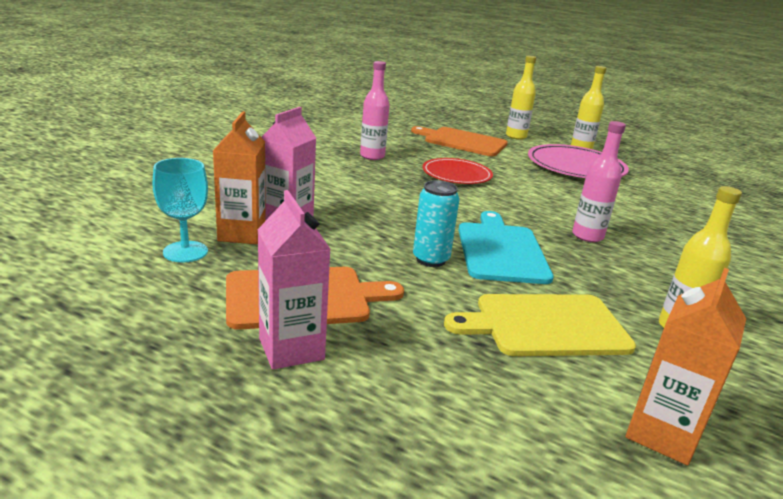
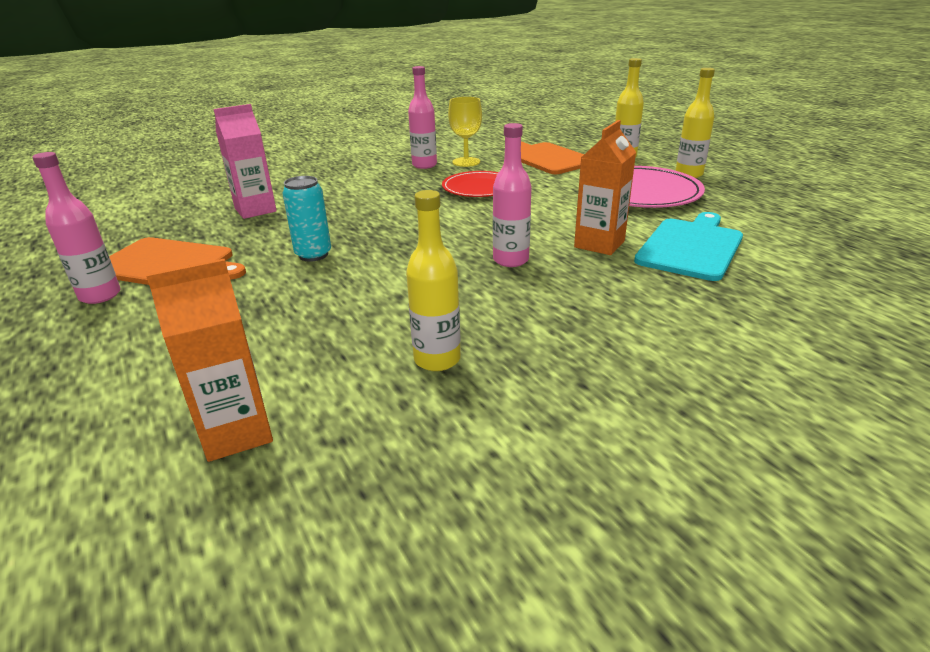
camera: 35 degrees right, 5 degrees up
(185, 252) = (152, 221): turquoise goblet -> none
(242, 234) = (208, 214): orange carton -> orange carton (599, 244)
(291, 349) = (100, 295): pink carton -> pink bottle
(403, 150) = (466, 162): none -> yellow goblet
(501, 250) = (392, 258): turquoise cutting board -> turquoise cutting board (691, 247)
(545, 325) = (309, 325): yellow cutting board -> none

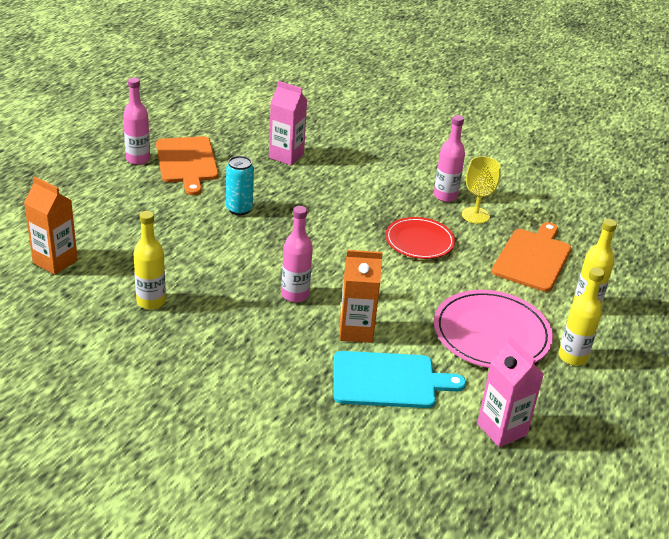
camera: 55 degrees right, 5 degrees up
(781, 218) = (502, 429): none -> pink carton

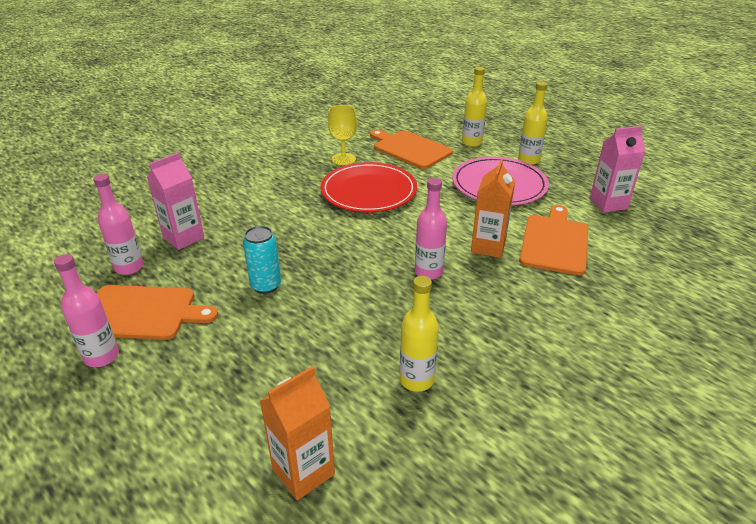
camera: 70 degrees left, 0 degrees up
(389, 380) = (554, 242): turquoise cutting board -> orange cutting board
(419, 241) = (368, 191): red plate -> red plate, size x1.52
(445, 196) = (309, 166): pink bottle -> pink bottle (129, 267)

